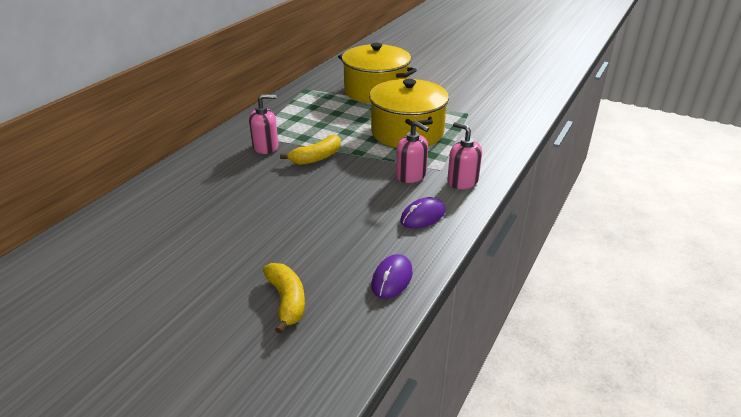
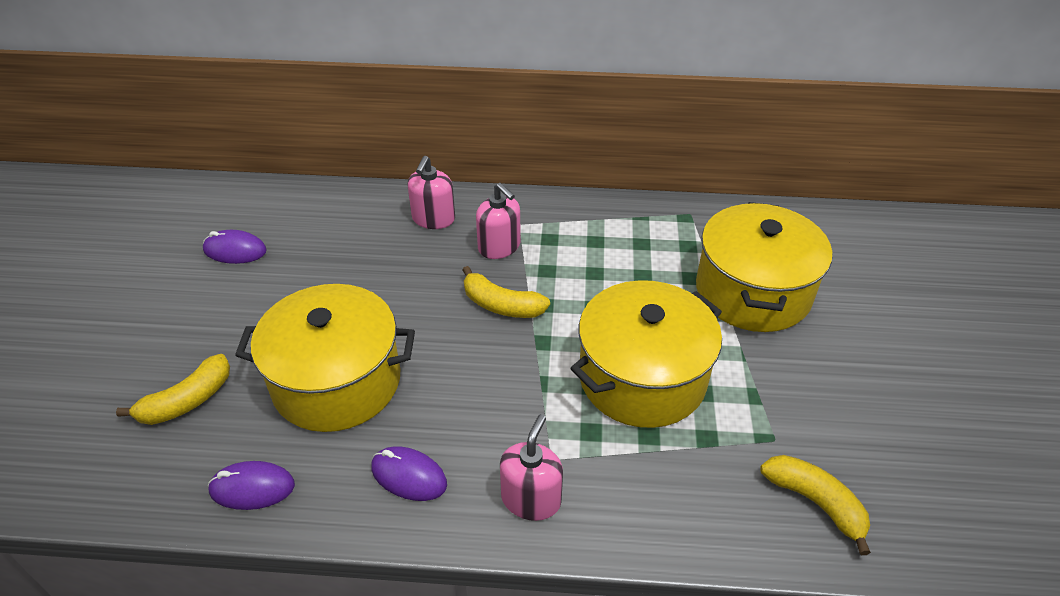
camera: 65 degrees right, 10 degrees up
(137, 255) = (235, 250): none -> purple mouse
(326, 229) = (337, 381): none -> yellow pot
(411, 175) = (512, 426): pink soap dispenser -> pink soap dispenser (433, 219)
(505, 115) = (816, 502): none -> yellow banana

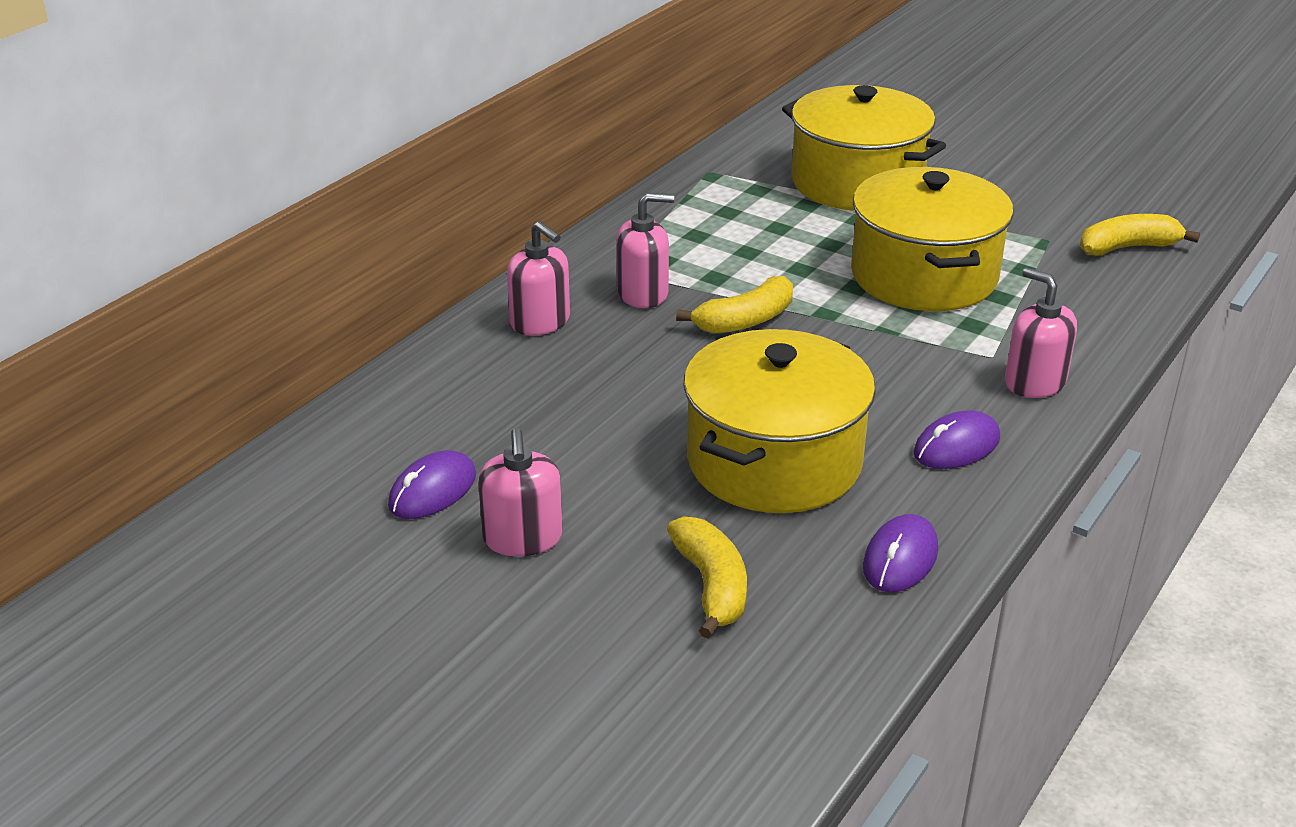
camera: 60 degrees left, 10 degrees down
(204, 302) = (523, 538): none -> pink soap dispenser

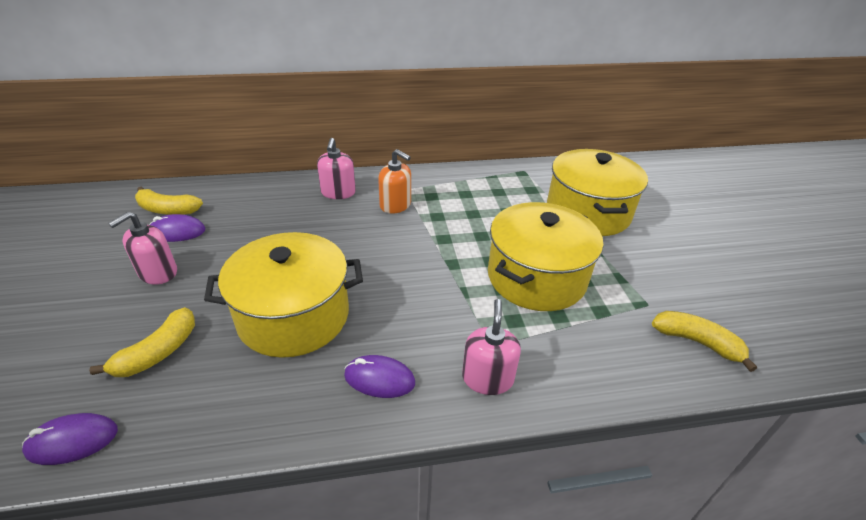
camera: 45 degrees right, 5 degrees up
(643, 294) = (395, 205): pink soap dispenser -> orange soap dispenser
(745, 321) = (411, 243): yellow banana -> yellow banana (167, 210)
(900, 559) = (239, 415): purple mouse -> purple mouse (72, 441)

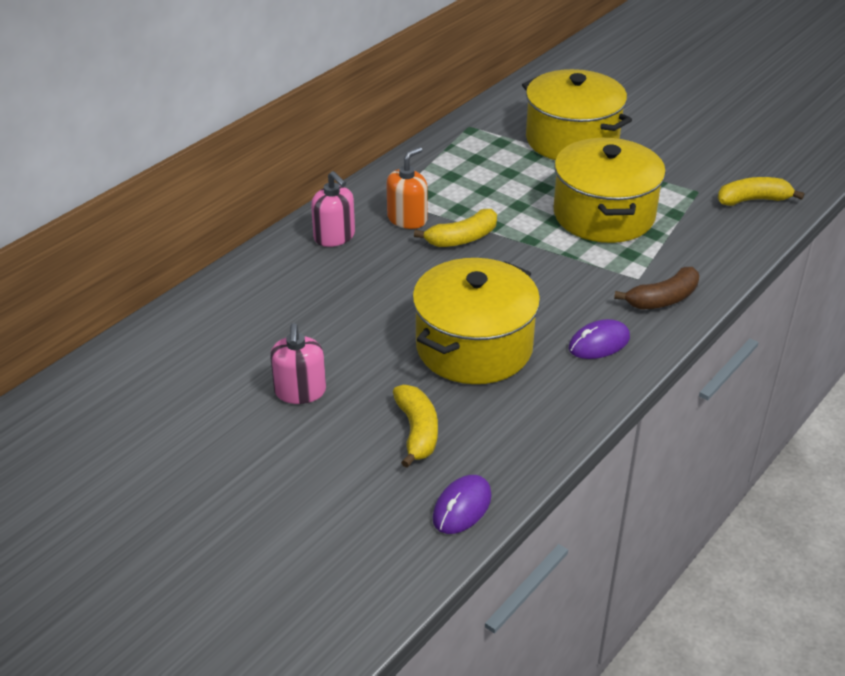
camera: 40 degrees left, 0 degrees up
(167, 210) = (193, 345): yellow banana -> yellow banana (462, 239)
(177, 232) = (246, 355): purple mouse -> none
(395, 205) = (407, 219): orange soap dispenser -> orange soap dispenser turned 45 degrees counterclockwise
(487, 378) = (663, 299): pink soap dispenser -> brown banana

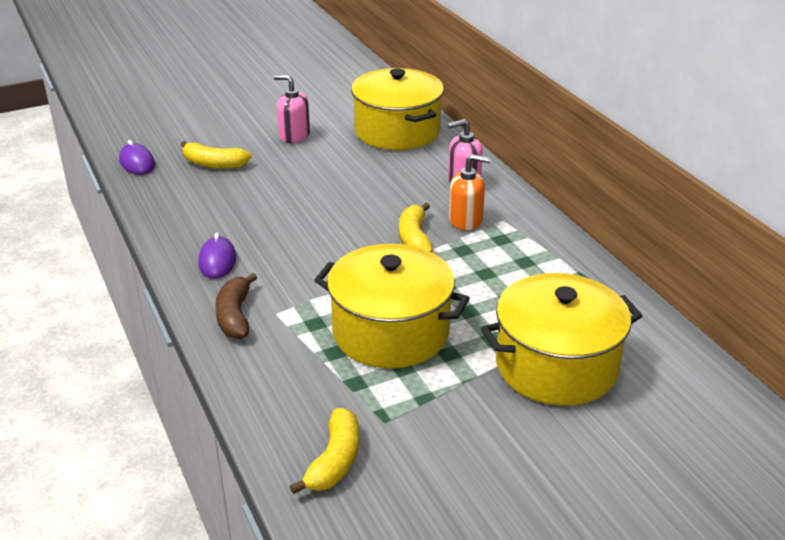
camera: 115 degrees right, 5 degrees down
(407, 219) = (466, 220): orange soap dispenser -> orange soap dispenser turned 60 degrees counterclockwise
(474, 347) = (271, 206): yellow pot -> yellow pot (397, 131)

